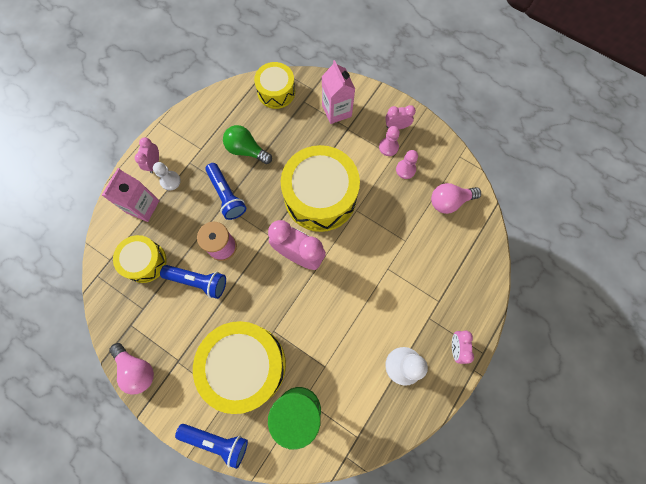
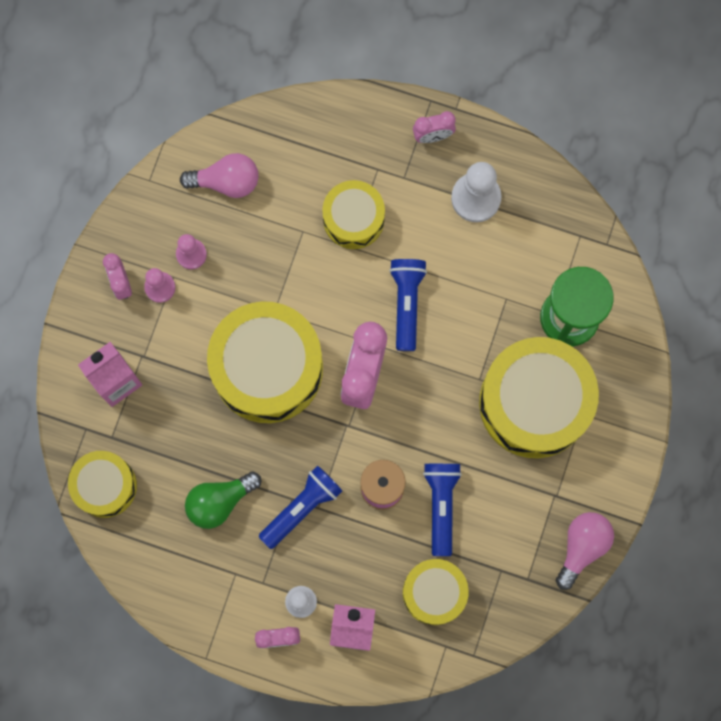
camera: 105 degrees left, 5 degrees up
(216, 441) = (637, 410): blue flashlight -> blue flashlight (407, 303)
(246, 150) = (219, 501): green light bulb -> green light bulb turned 45 degrees clockwise
(406, 276) = (353, 219): none -> yellow drum
(449, 201) = (226, 182): pink light bulb -> pink light bulb turned 60 degrees counterclockwise

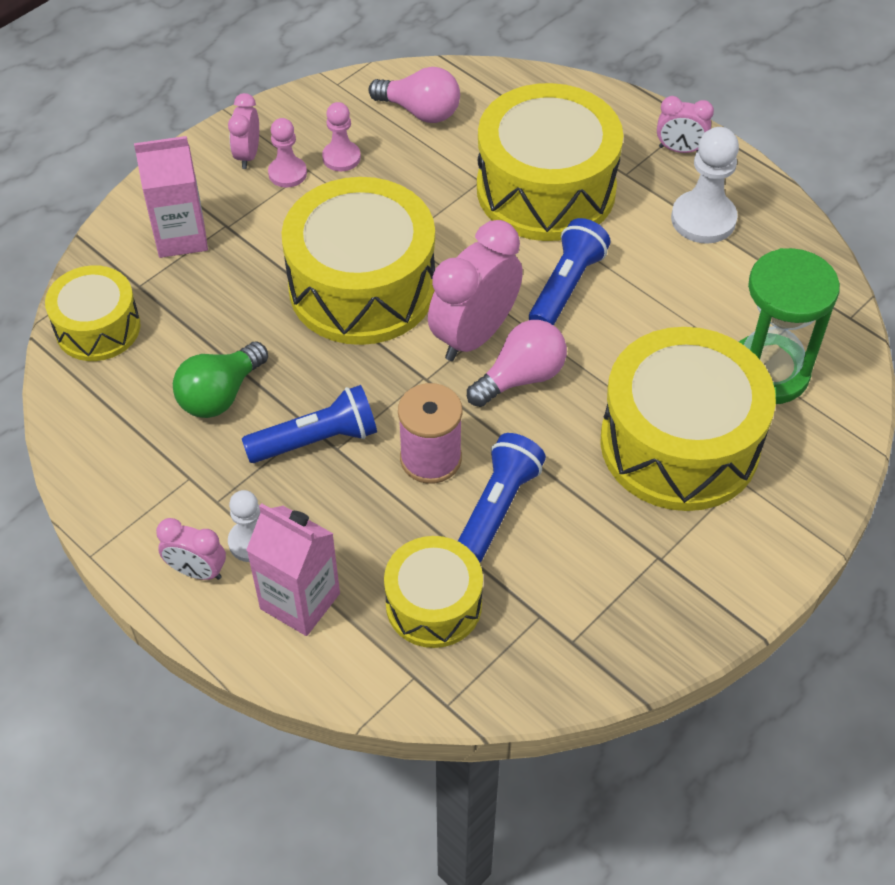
camera: 25 degrees right, 25 degrees down
(219, 501) = (220, 395): green light bulb -> green light bulb turned 45 degrees counterclockwise
(353, 219) = (546, 189): yellow drum -> yellow drum, size x1.78
(582, 547) = (669, 633): pink light bulb -> pink light bulb (521, 377)

